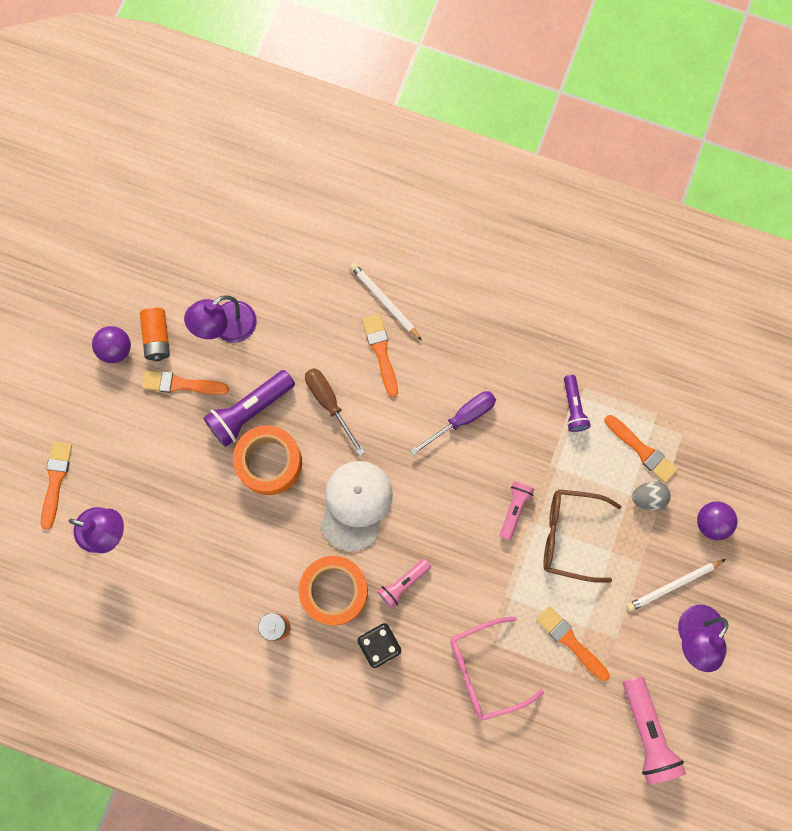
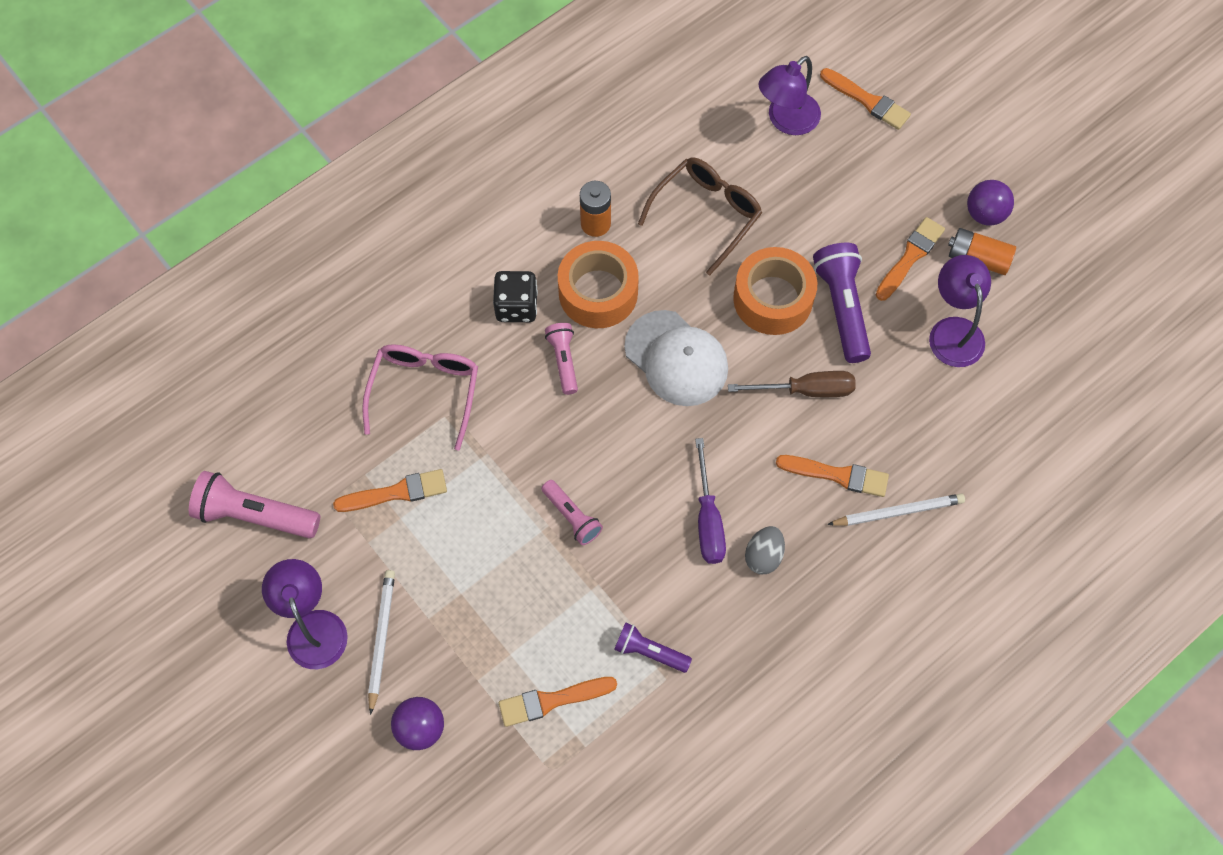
camera: 120 degrees right, 10 degrees down
(569, 535) = (507, 559): brown glasses -> brown glasses (707, 214)
(648, 498) = (494, 672): grey egg -> grey egg (763, 556)

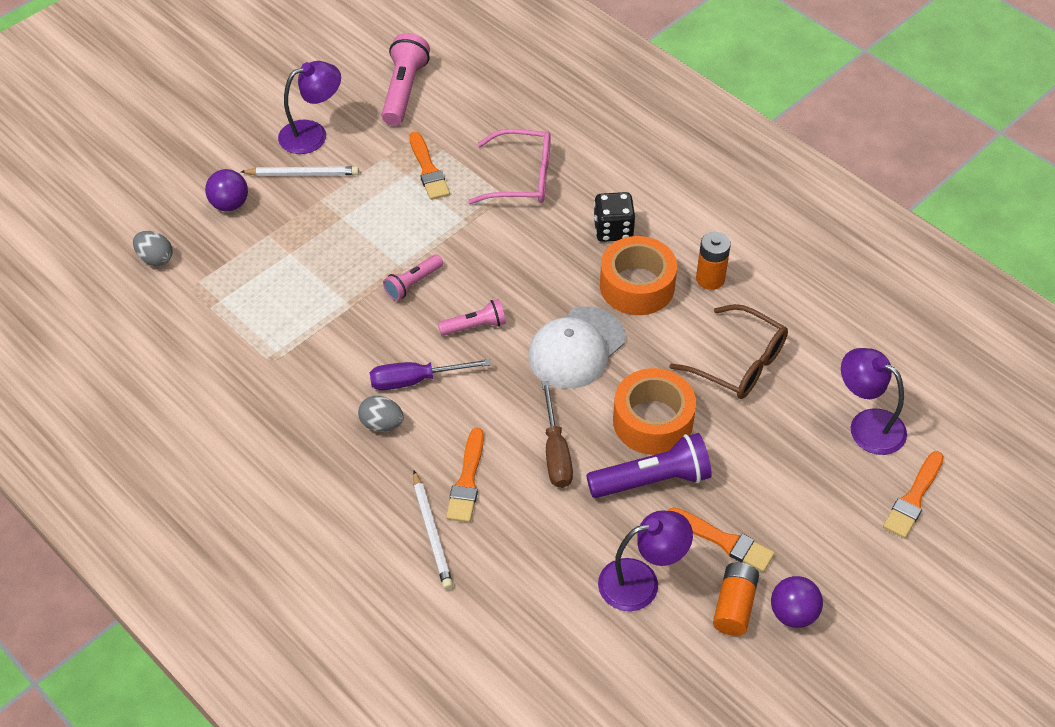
camera: 85 degrees right, 15 degrees down
(500, 817) = (155, 258): none -> grey egg
(552, 700) = (249, 283): orange brush -> none
(564, 361) = (563, 267): pink flashlight -> pink flashlight (475, 326)
(649, 651) = (291, 345): purple flashlight -> none

